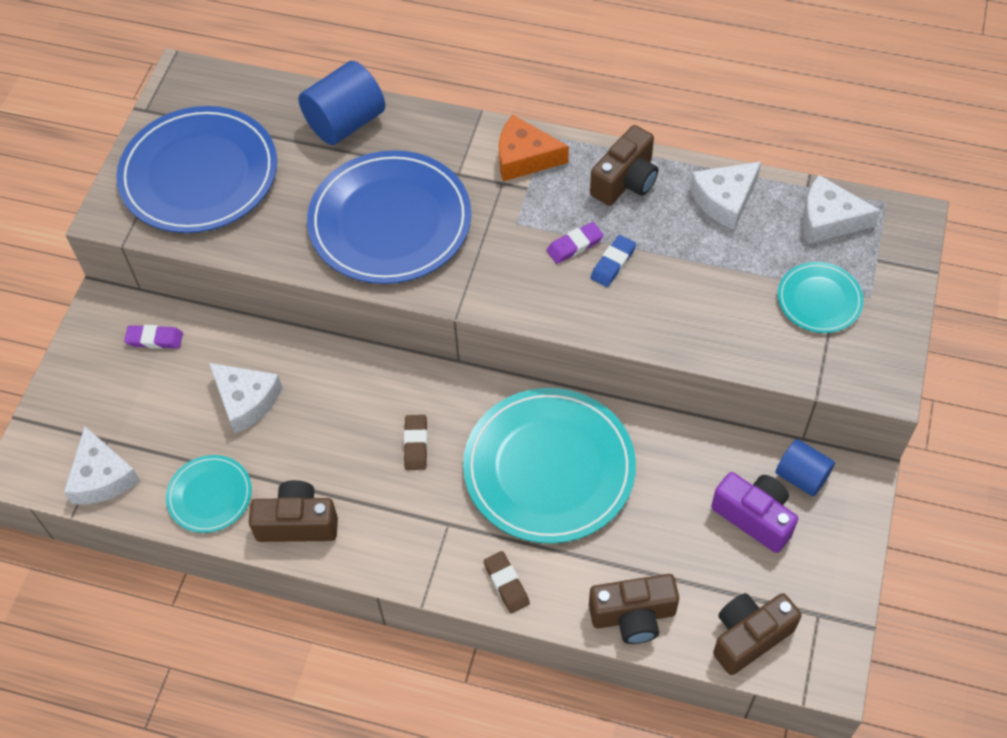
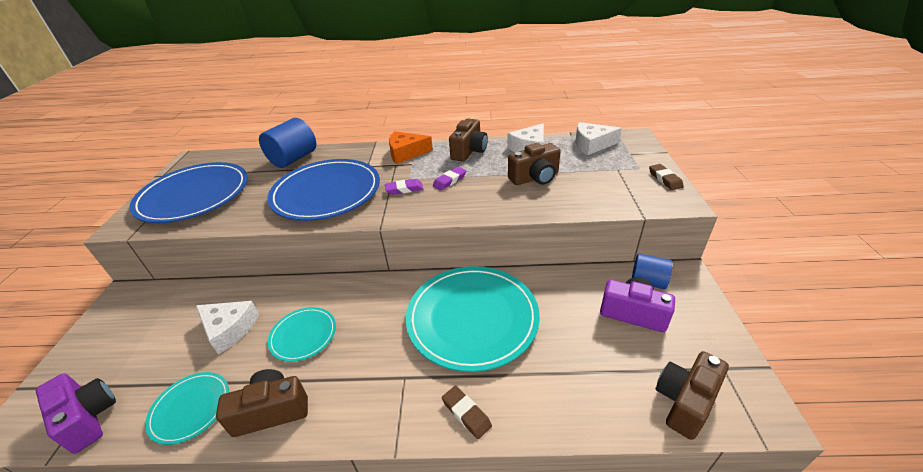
camera: 15 degrees left, 20 degrees down
(102, 477) = (88, 418): white cheese -> purple camera
(154, 339) = (159, 306): purple eraser -> purple eraser (404, 189)
(416, 444) = (367, 327): brown eraser -> brown eraser (665, 179)
(613, 263) = (477, 183): blue eraser -> none
(633, 616) = (583, 411): brown camera -> brown camera (535, 178)
(819, 300) = (611, 175): turquoise plate -> turquoise plate (303, 335)

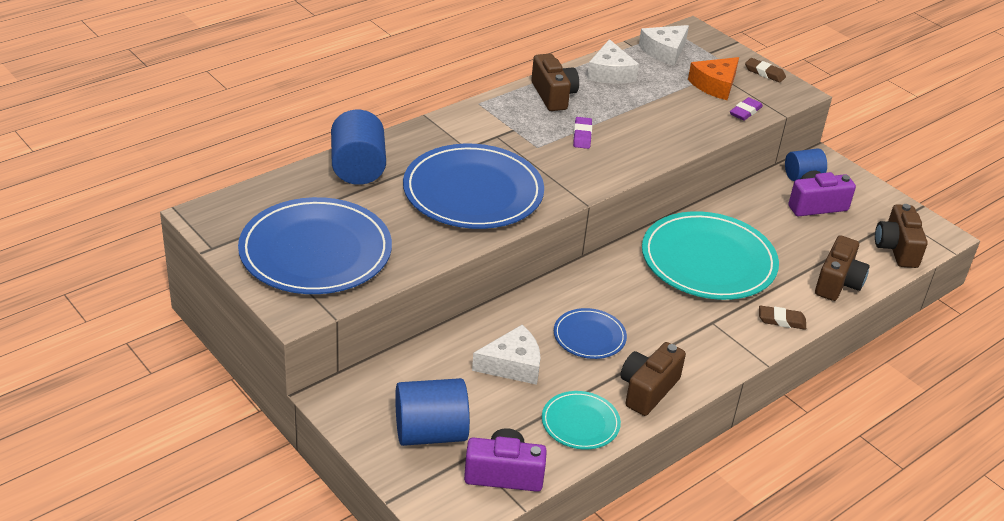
camera: 45 degrees left, 0 degrees up
(115, 351) = (430, 433): none -> blue cylinder
(303, 335) = (589, 336): turquoise plate -> blue plate
(404, 189) = (550, 159): purple eraser -> purple eraser (745, 112)
(406, 153) = (487, 118): orange cheese -> orange cheese (715, 85)
(535, 178) = (657, 106): brown camera -> brown camera (838, 283)

